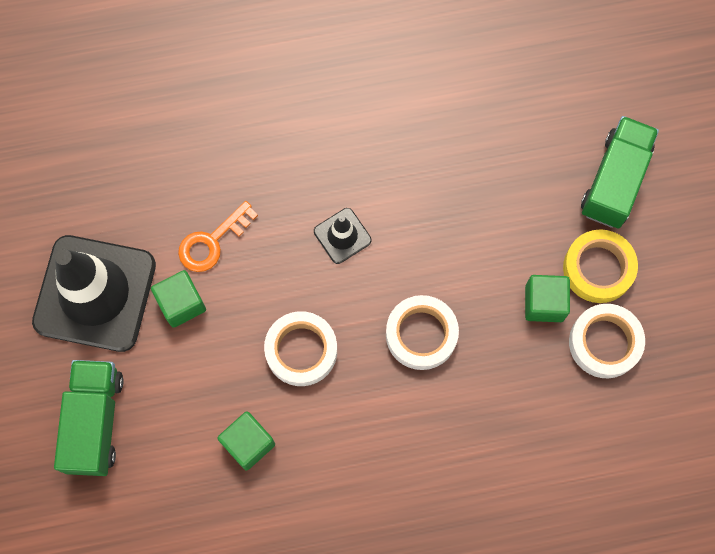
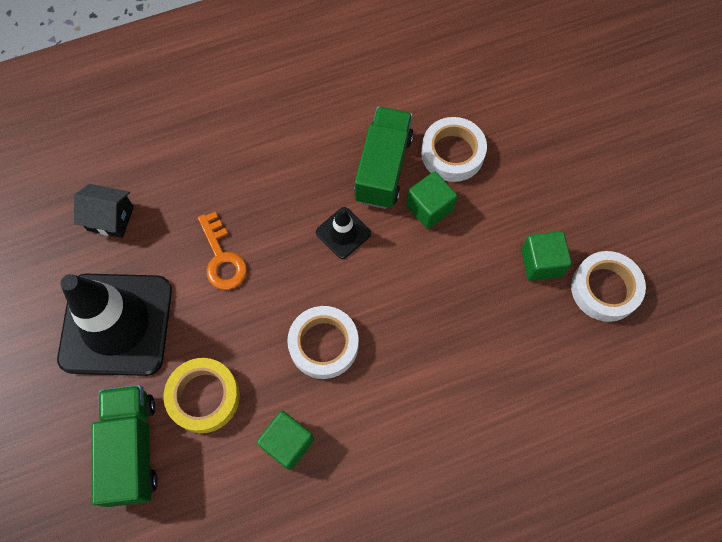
camera: 10 degrees left, 5 degrees down
(103, 179) = (110, 218): none -> black house
(181, 303) = (201, 320): green cube -> green cube (429, 208)
(212, 242) = (222, 258): orange key -> orange key turned 60 degrees counterclockwise
(421, 334) = (434, 310): white tape -> white tape (452, 153)
(598, 268) = (582, 224): yellow tape -> yellow tape (204, 397)
(614, 181) = (578, 146): green truck -> green truck (383, 168)

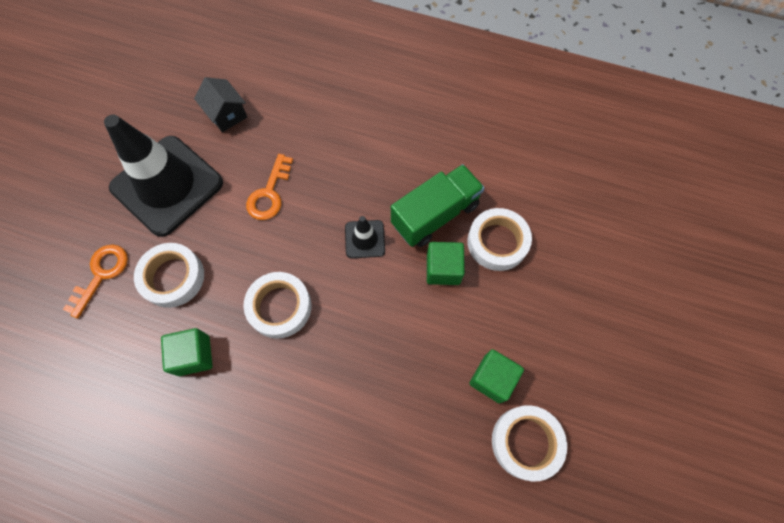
camera: 40 degrees right, 0 degrees up
(132, 448) = (101, 274): green truck -> orange key
(204, 397) = (173, 277): yellow tape -> white tape

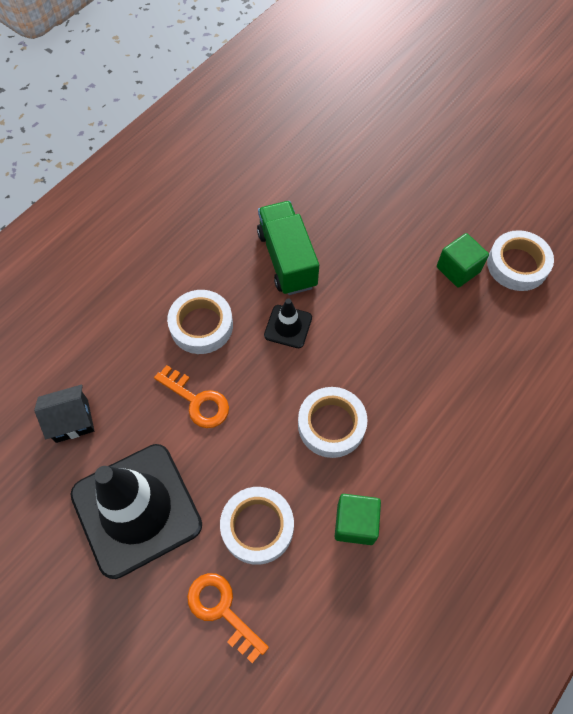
camera: 70 degrees left, 5 degrees down
(443, 269) = (345, 271): green cube -> none
(497, 242) = (335, 221): white tape -> white tape (201, 325)

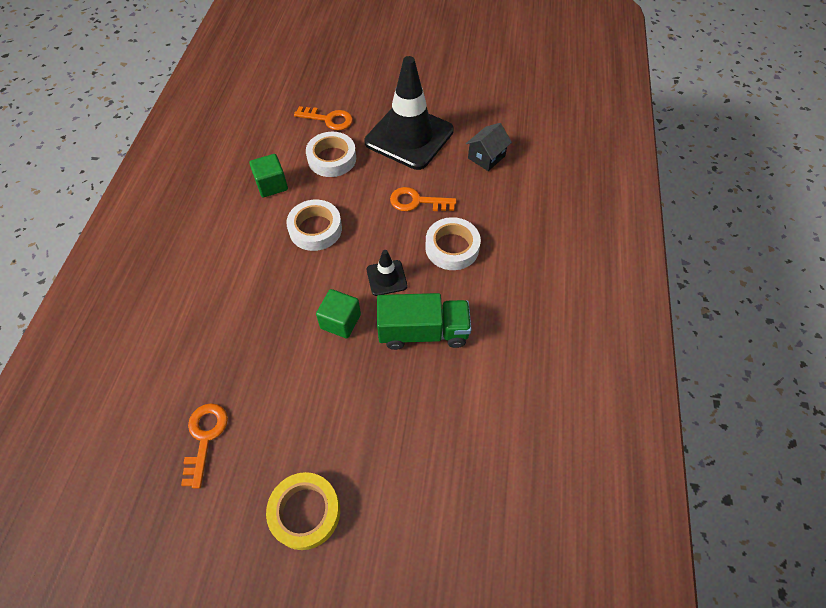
camera: 150 degrees right, 5 degrees down
(287, 259) = (423, 332): green truck -> green truck turned 45 degrees counterclockwise
(453, 180) = (305, 512): none -> yellow tape
(458, 269) = (263, 401): green cube -> green cube (340, 321)
(517, 265) = (205, 437): white tape -> orange key

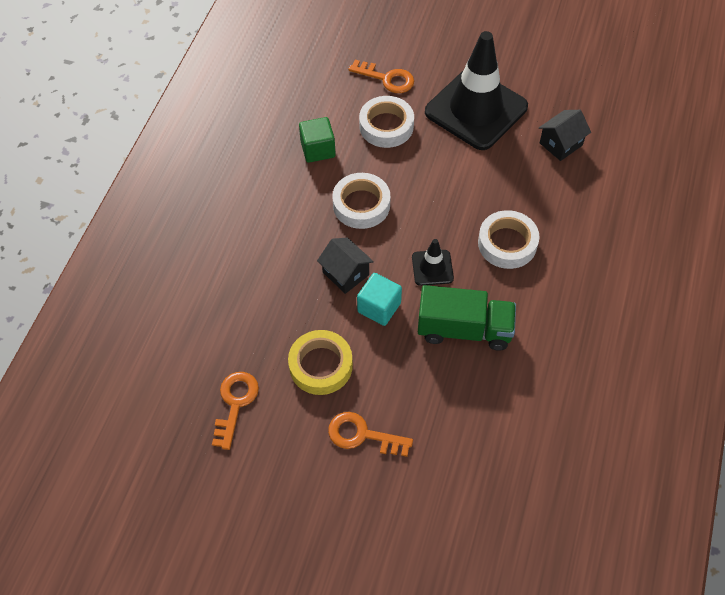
camera: 10 degrees right, 0 degrees up
(305, 512) = (328, 486): yellow tape -> yellow tape (321, 366)
(306, 293) = (345, 273): none -> black house
(340, 321) = (379, 307): green cube -> turquoise cube
(417, 201) = (475, 187): orange key -> orange key (362, 435)

